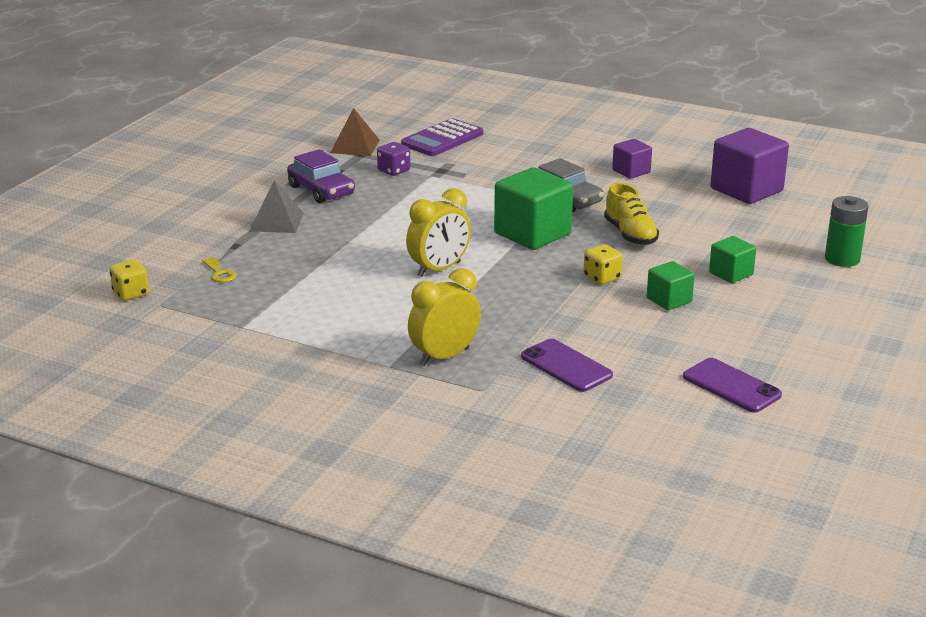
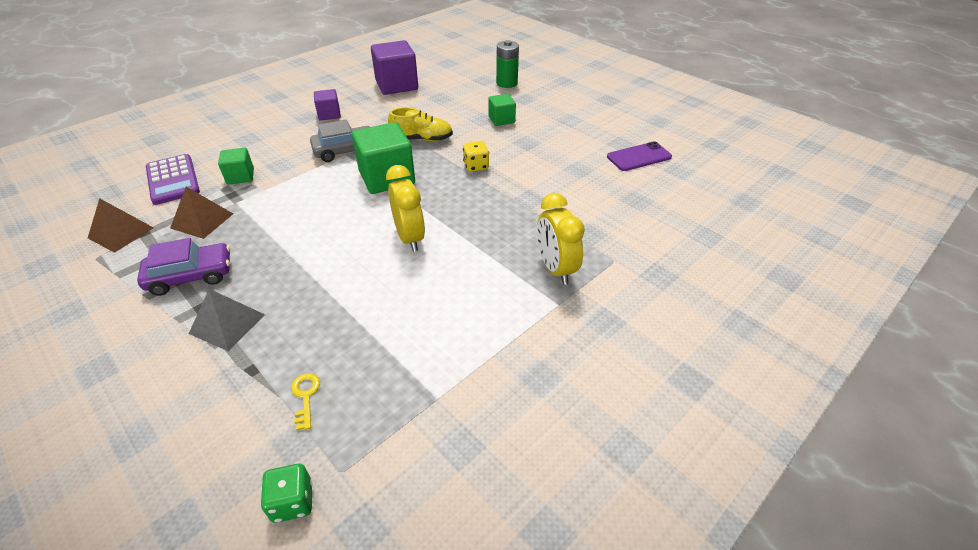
camera: 70 degrees left, 15 degrees up
(131, 293) = (292, 501): yellow dice -> green dice
(220, 273) = (305, 396): yellow key -> yellow key turned 90 degrees counterclockwise
(394, 171) = (202, 220): purple dice -> brown pyramid
(566, 366) = (592, 213): purple phone -> none
(669, 300) = (522, 149): green cube -> green cube (240, 176)

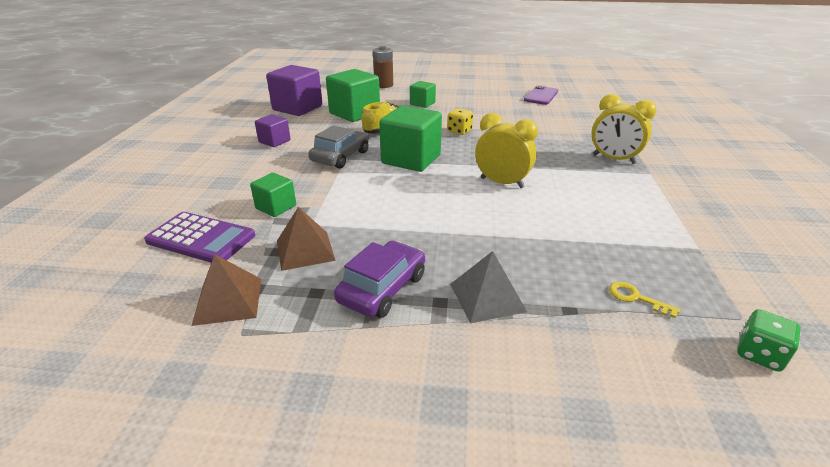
camera: 40 degrees left, 10 degrees down
(428, 108) = (354, 113): none -> green cube
(506, 83) = (383, 85): green battery -> brown battery

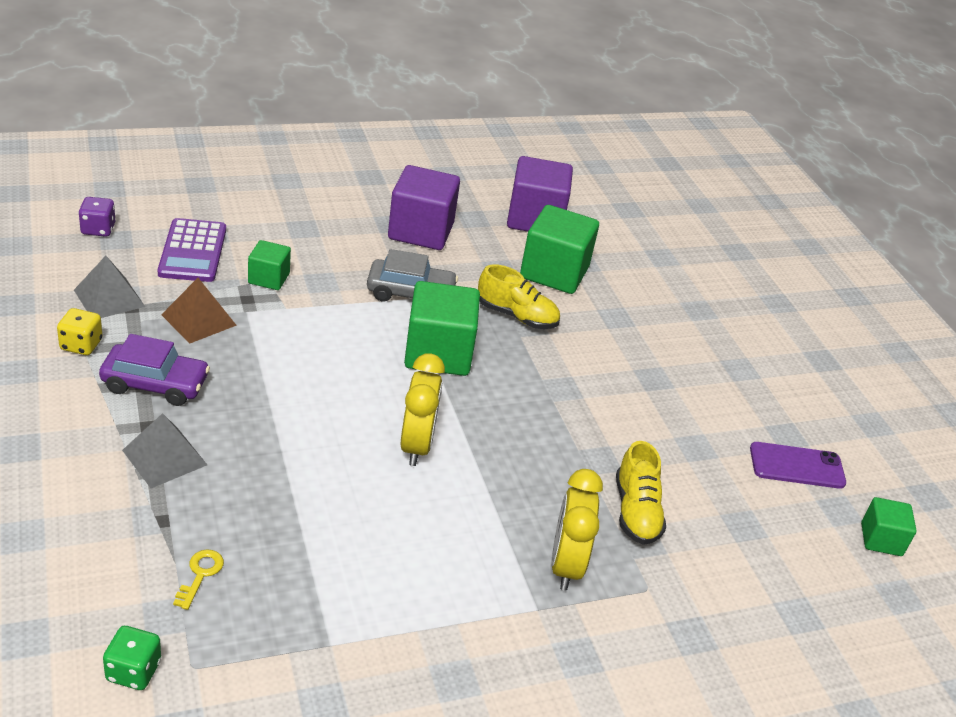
camera: 60 degrees right, 5 degrees up
(99, 293) = (98, 229): none -> purple dice
(228, 300) = (109, 298): brown pyramid -> grey pyramid
(274, 141) = (421, 231): purple cube -> purple cube, size x1.85
(383, 85) = (691, 275): brown battery -> none
(422, 103) = (643, 330): green cube -> green cube (881, 539)
(459, 131) = (561, 384): yellow dice -> yellow dice (81, 345)
(571, 134) = (636, 512): none -> yellow shoe

